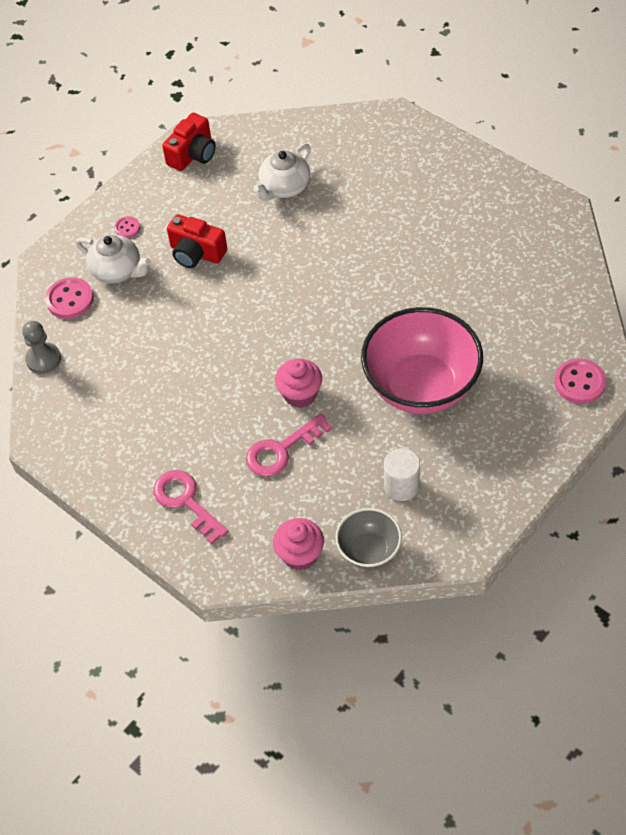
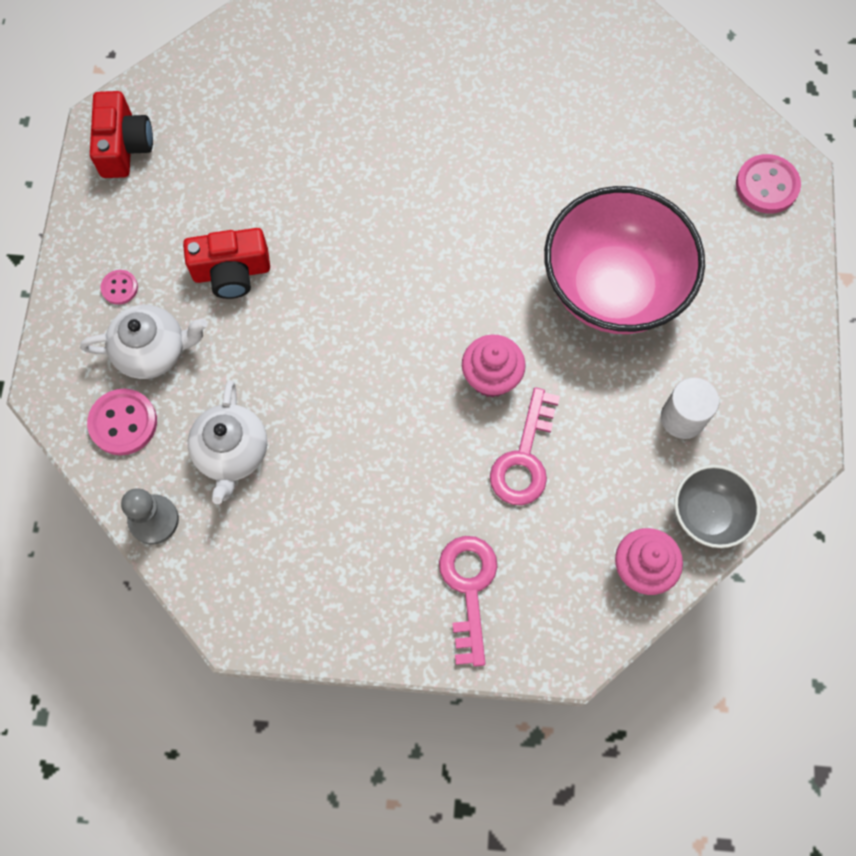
camera: 40 degrees left, 15 degrees up
(186, 501) = (469, 589): pink key -> pink key turned 75 degrees clockwise
(284, 187) = (270, 129): white teapot -> white teapot (232, 452)

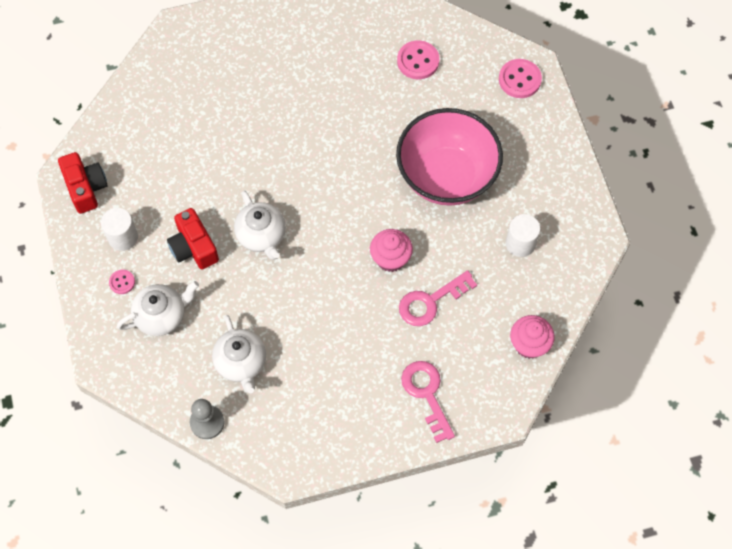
camera: 20 degrees left, 5 degrees down
(123, 423) = (161, 368): pink button -> pink button (418, 61)
(145, 227) = (123, 237): none -> white cylinder
(232, 272) = (193, 247): red camera -> red camera turned 90 degrees clockwise
(328, 286) = (261, 235): none -> white teapot
(524, 457) = (430, 301): pink key -> pink key turned 60 degrees clockwise
(707, 515) = (557, 298): grey bowl -> none

